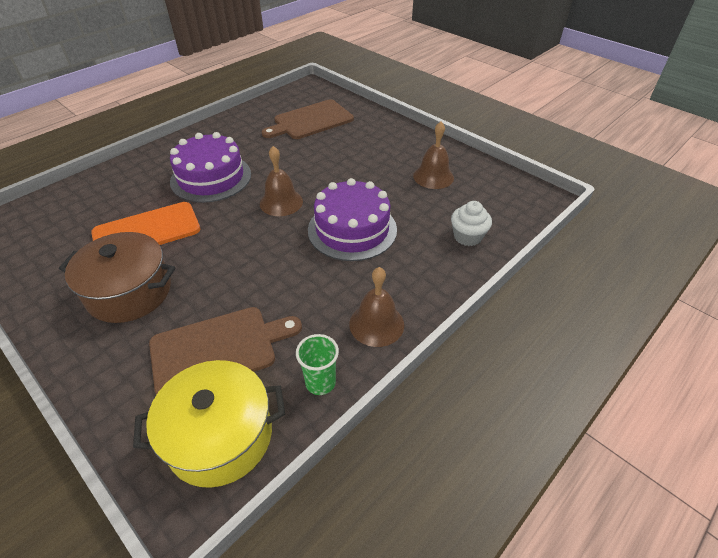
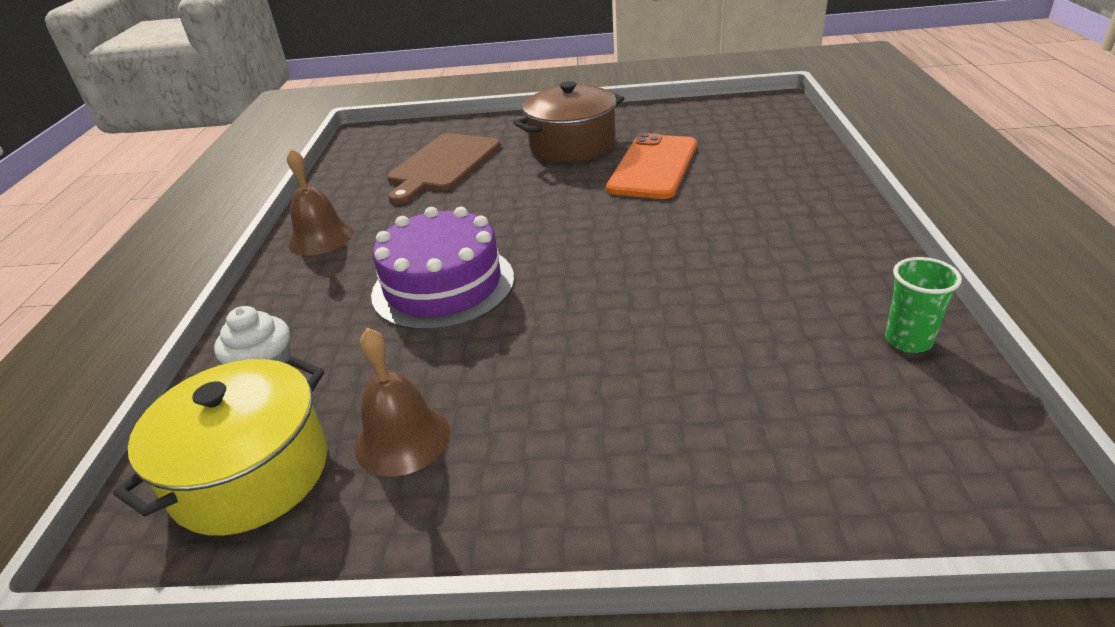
camera: 140 degrees right, 10 degrees down
(211, 177) = (714, 227): purple cake -> none
(220, 436) = (380, 149): yellow pot -> yellow pot (251, 473)
(281, 202) = (578, 258): brown bell -> none
(311, 121) = (799, 397): brown cutting board -> none
(320, 382) = (336, 192): green cup -> green cup (908, 340)

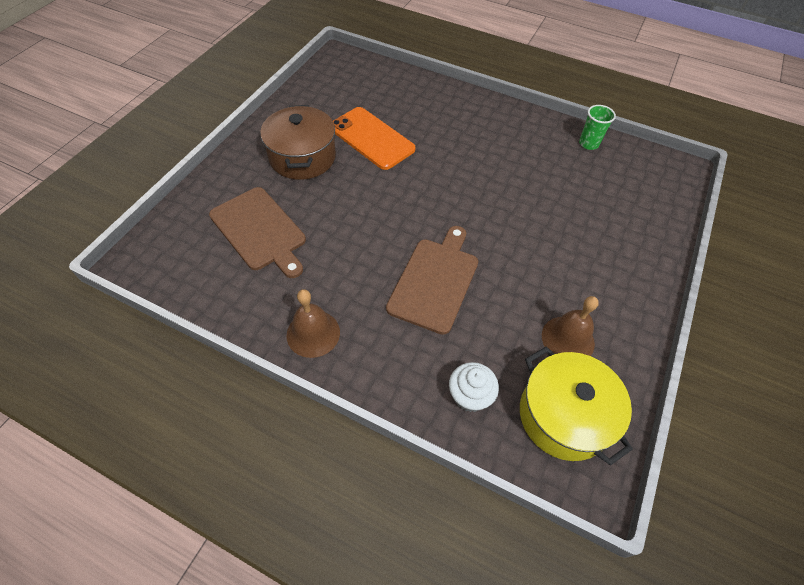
camera: 70 degrees left, 20 degrees up
(443, 285) = (435, 281): purple cake -> brown cutting board

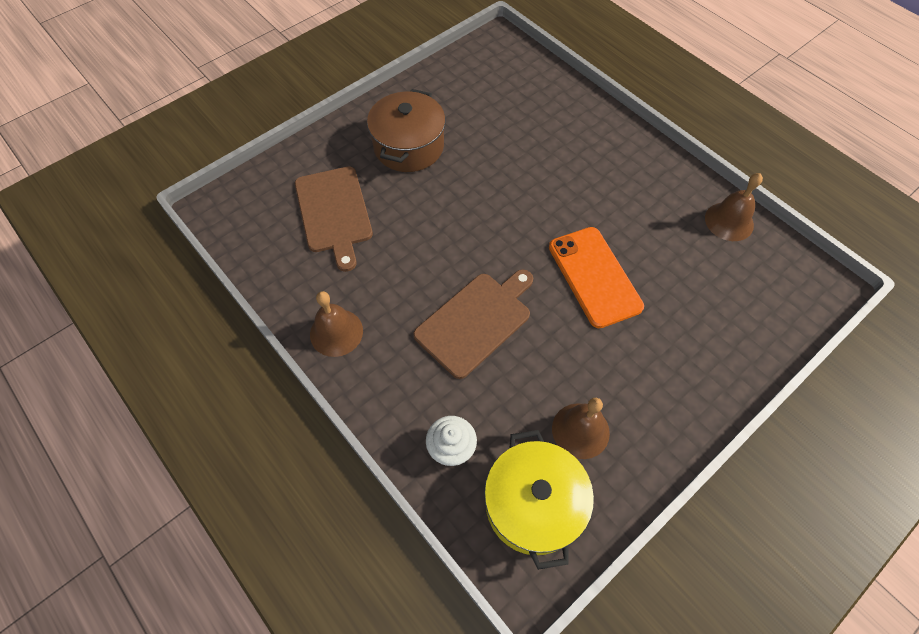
camera: 25 degrees right, 5 degrees up
(371, 138) = (488, 145): orange phone -> orange phone (594, 276)
(588, 144) = (729, 221): green cup -> brown bell

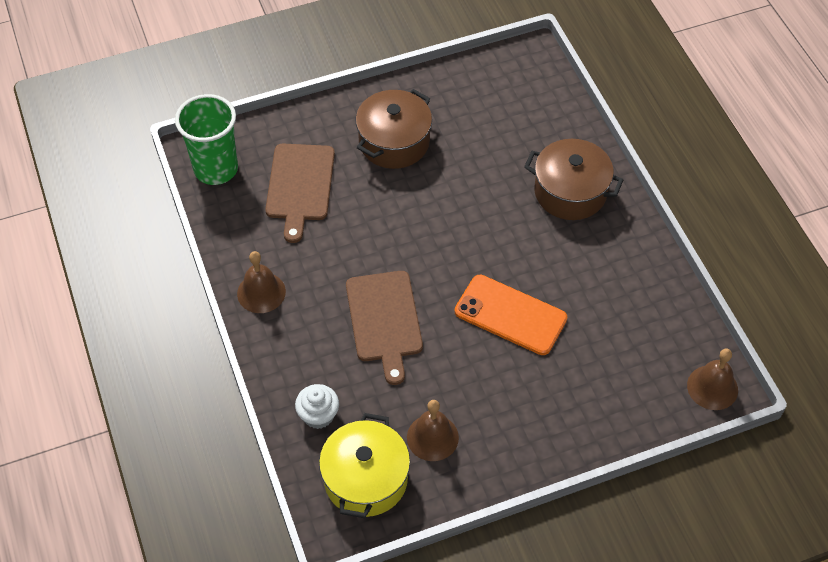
camera: 20 degrees right, 5 degrees down
(241, 220) = (216, 169): none -> green cup
(476, 321) = (384, 320): brown cutting board -> brown cutting board turned 105 degrees clockwise
(590, 146) = (570, 192): none -> brown pot
(594, 276) = (510, 315): orange phone -> orange phone turned 60 degrees counterclockwise
(729, 221) = (667, 304): brown bell -> brown bell (712, 387)

